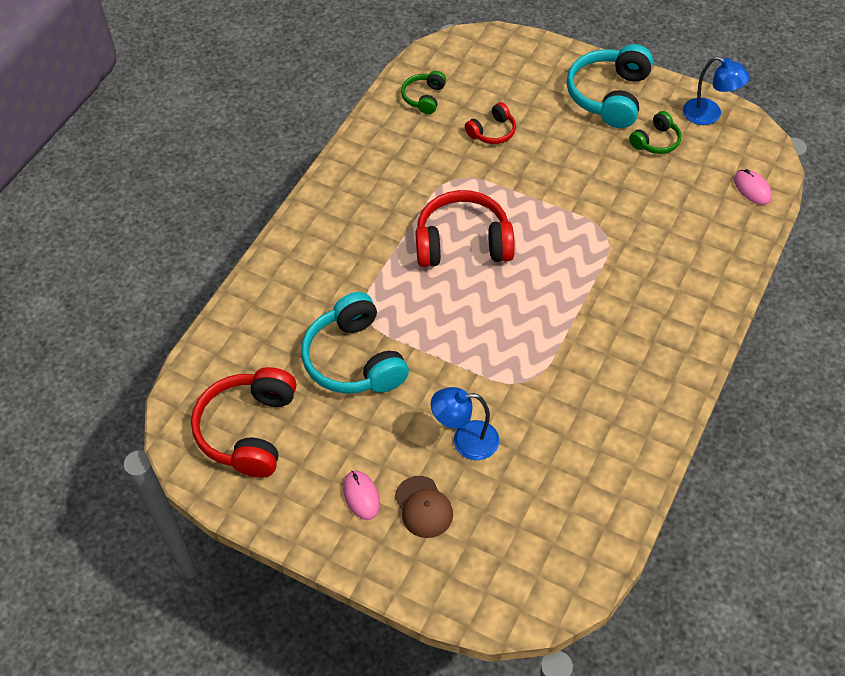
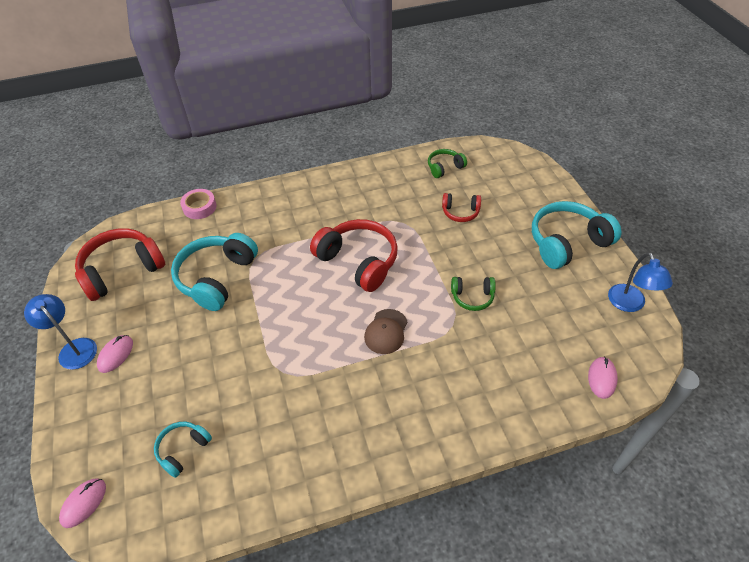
camera: 45 degrees right, 5 degrees down
(235, 313) = (199, 207): none -> pink tape
(423, 507) = (132, 392): brown cap -> brown cap (386, 331)
(465, 440) = (204, 375): blue lamp -> blue lamp (74, 348)
(509, 608) = (84, 503): none -> pink mouse
(530, 503) = (183, 450): none -> turquoise headphones
(656, 141) = (565, 293): green headphones -> green headphones (472, 297)

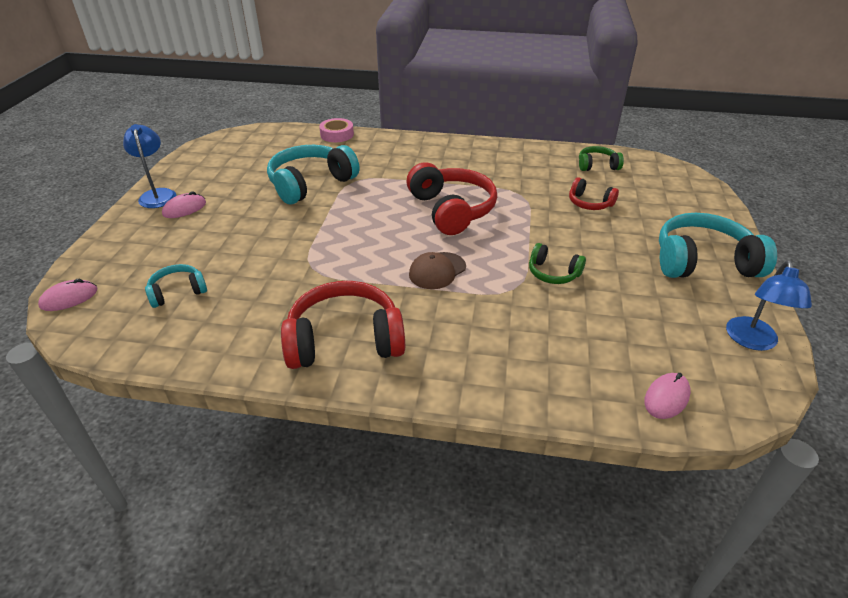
camera: 25 degrees right, 10 degrees down
(122, 270) = (238, 157): red headphones -> red headphones (345, 340)

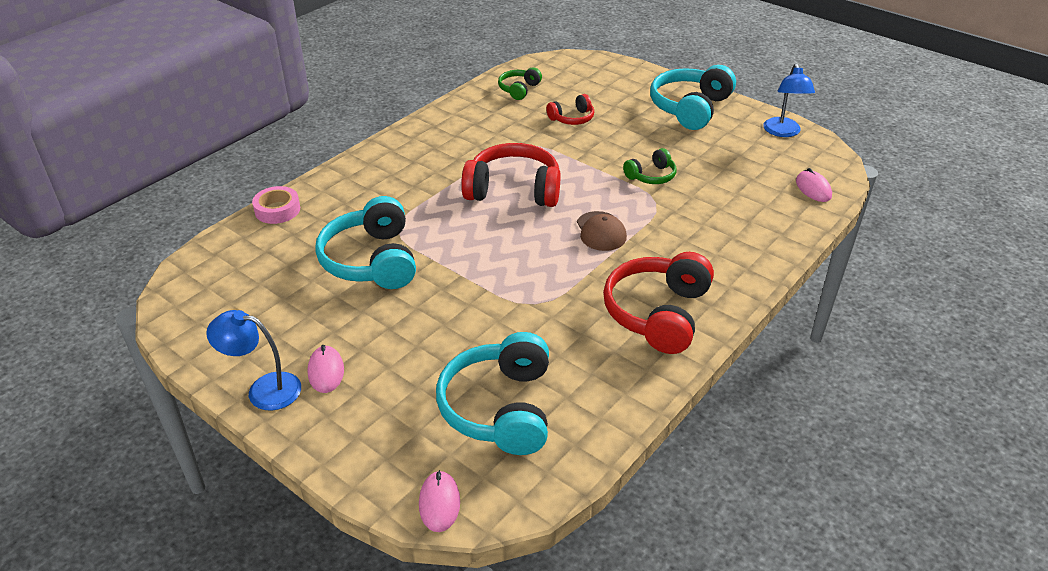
camera: 60 degrees left, 0 degrees up
(177, 292) = (500, 408): turquoise headphones -> turquoise headphones, size x1.92
(752, 341) = (783, 132): blue lamp -> blue lamp turned 45 degrees clockwise

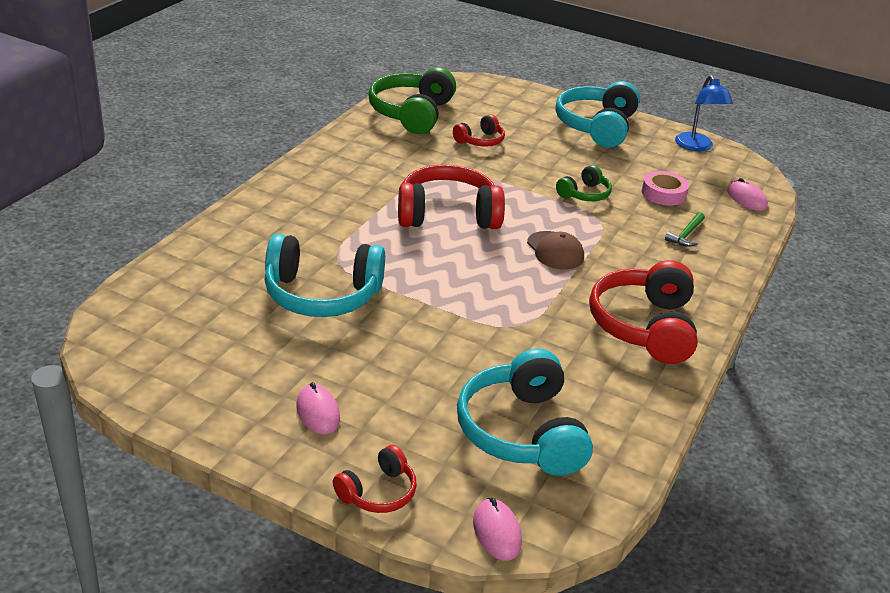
camera: 15 degrees left, 5 degrees down
(264, 389) = (254, 437): blue lamp -> none
(277, 210) = (191, 248): pink tape -> pink tape (663, 193)
(349, 452) = (378, 492): none -> red headphones
(371, 260) = (322, 295): turquoise headphones -> turquoise headphones turned 60 degrees counterclockwise
(519, 89) = (412, 113): green headphones -> green headphones, size x1.92
(736, 223) = (686, 235): none -> green hammer

